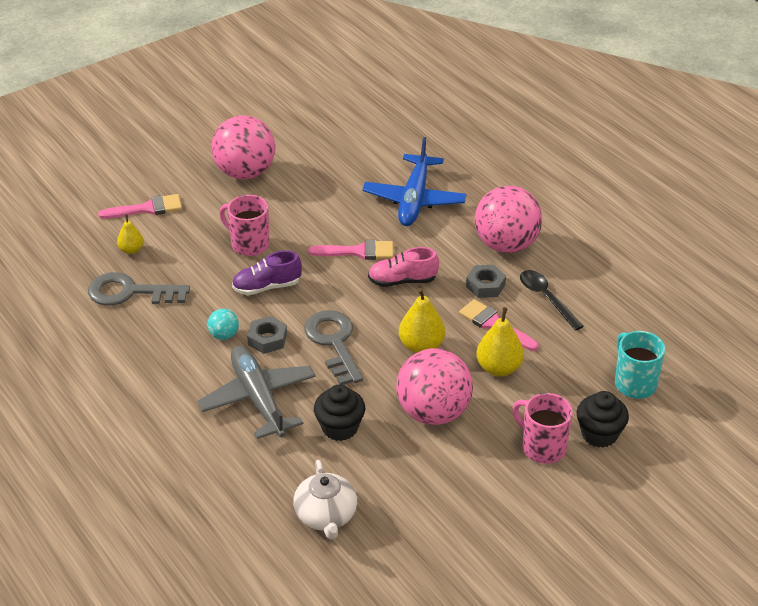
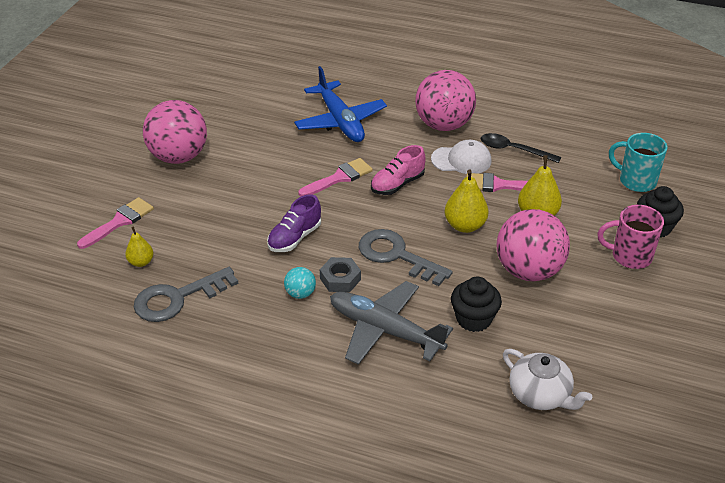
camera: 35 degrees left, 0 degrees up
(249, 244) = (243, 211): pink mug -> none
(485, 285) = (461, 160): grey nut -> white cap

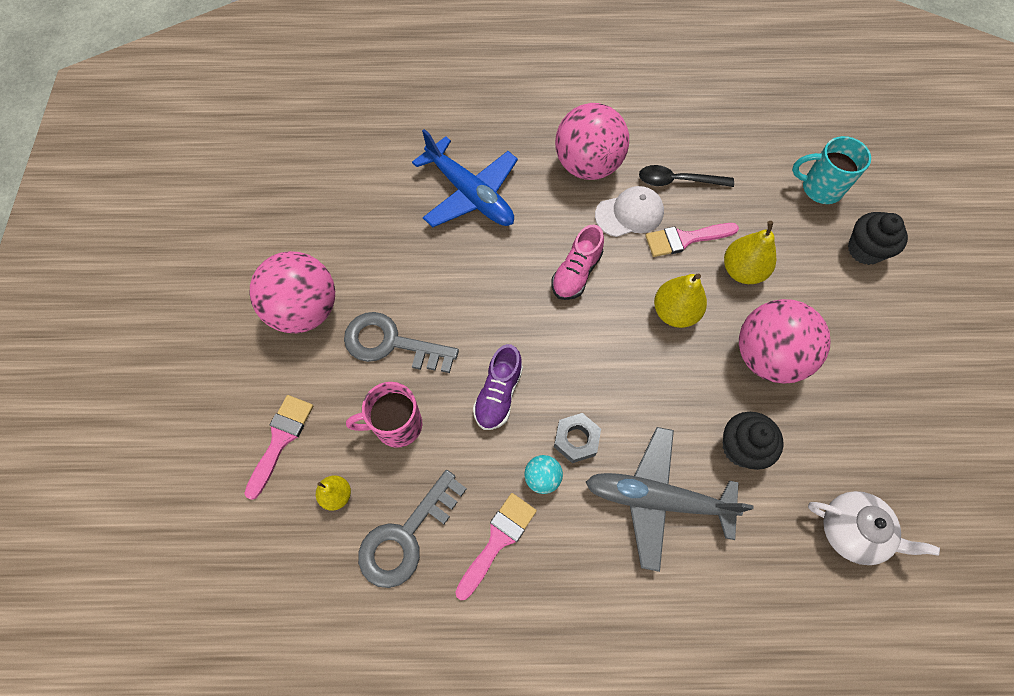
camera: 20 degrees left, 25 degrees up
(339, 178) = (508, 284): pink brush -> pink brush (498, 540)
(396, 256) = (622, 382): grey key -> grey key (391, 343)
(630, 256) = (858, 300): pink mug -> pink mug (396, 425)

